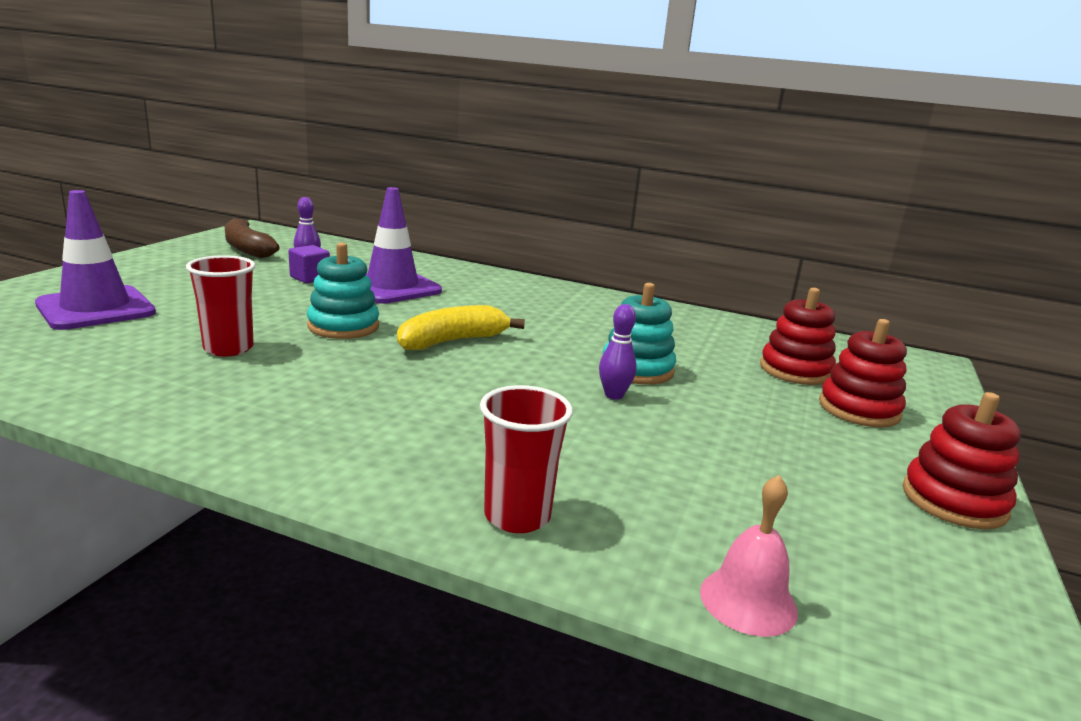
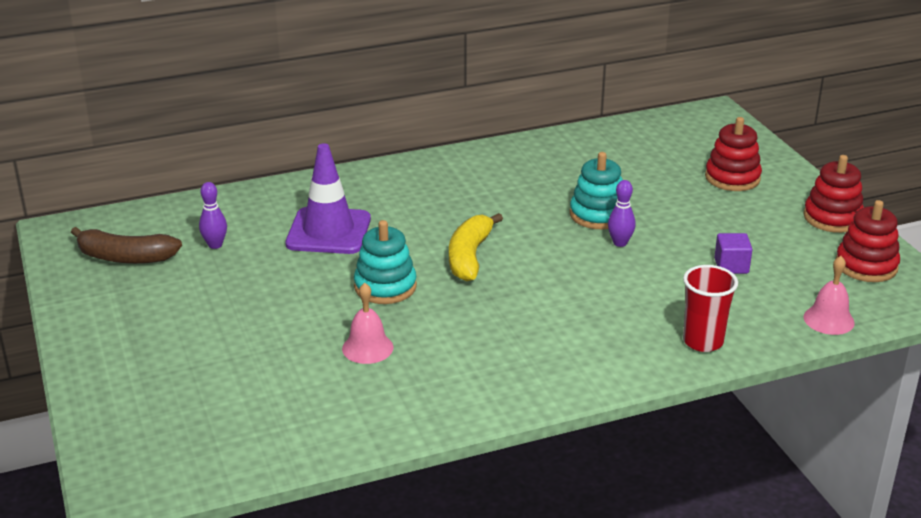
camera: 40 degrees left, 10 degrees up
(96, 308) = (201, 378): purple traffic cone -> none
(228, 348) = (367, 348): red cup -> pink bell
(310, 278) = (254, 258): purple cube -> purple cube (731, 266)
(795, 370) = (668, 163): red stacking toy -> red stacking toy (866, 266)

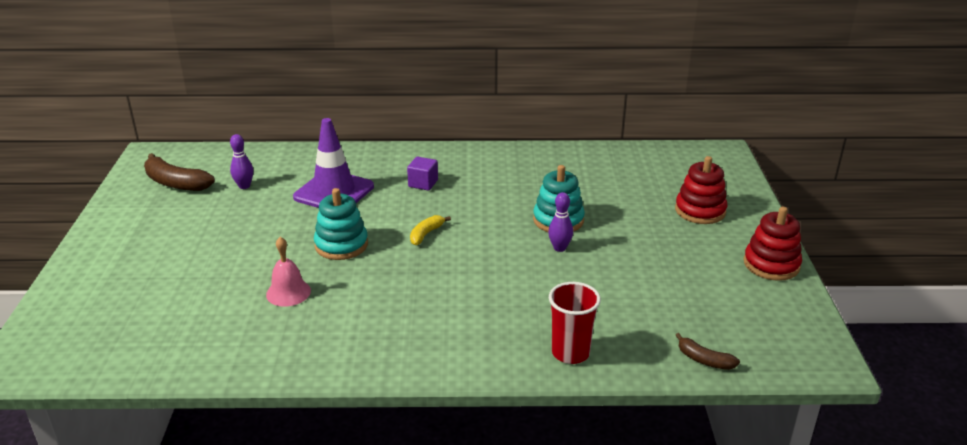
camera: 20 degrees right, 0 degrees up
(469, 257) = (426, 234): yellow banana -> yellow banana, size x0.56
(731, 266) = (645, 289): purple cube -> purple cube (423, 183)
(828, 320) = (704, 360): pink bell -> brown banana
(866, 266) = (775, 316): red stacking toy -> none

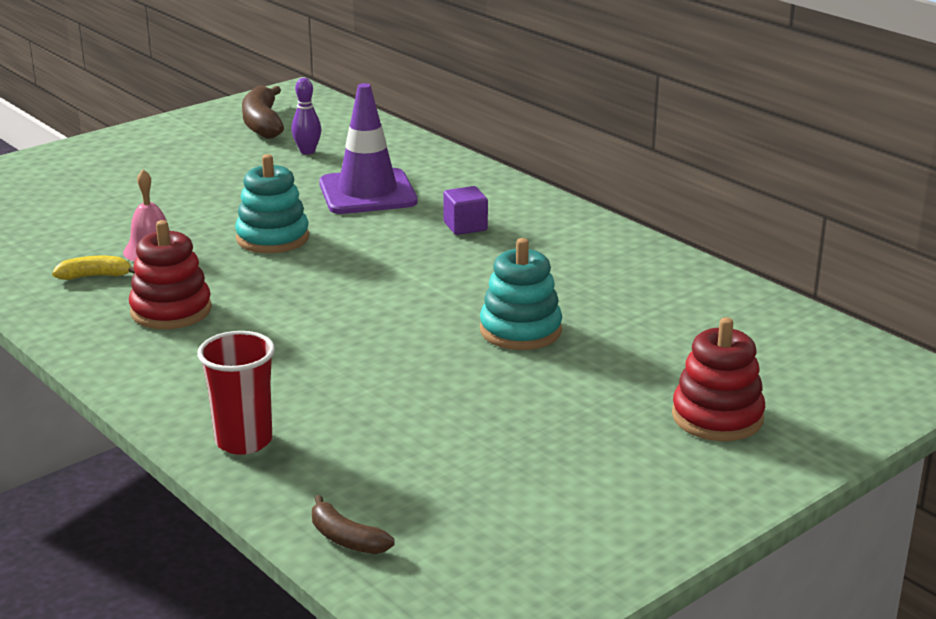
camera: 50 degrees right, 5 degrees down
(426, 234) = (362, 270): yellow banana -> yellow banana (95, 276)
(559, 248) = (457, 354): purple bowling pin -> none
(704, 360) = (346, 539): brown banana -> brown banana turned 45 degrees counterclockwise
(771, 264) = (664, 520): red stacking toy -> red stacking toy (171, 311)

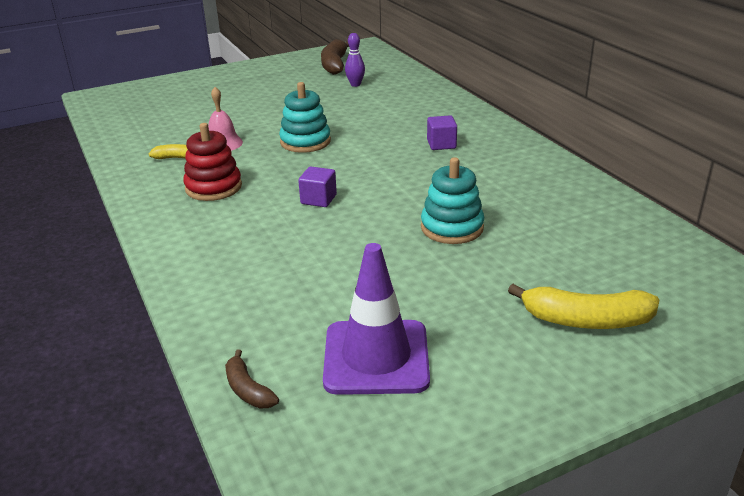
camera: 15 degrees right, 5 degrees up
(244, 441) = (213, 294): red cup -> none
(328, 312) = (318, 199): none -> purple cube
(367, 193) = (383, 115): purple traffic cone -> purple traffic cone (376, 357)
(717, 417) = (586, 320): red stacking toy -> yellow banana

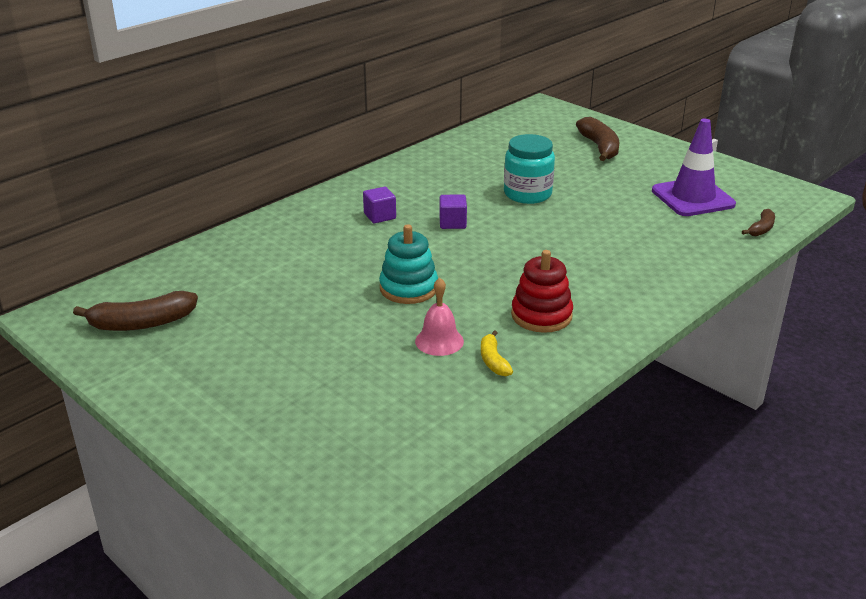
camera: 110 degrees left, 0 degrees up
(318, 199) = (524, 255): purple cube -> purple cube (452, 223)
(355, 84) = (222, 292): purple bowling pin -> none
(452, 227) = (527, 194): turquoise stacking toy -> turquoise jar
(586, 320) = (599, 147): yellow banana -> brown banana

